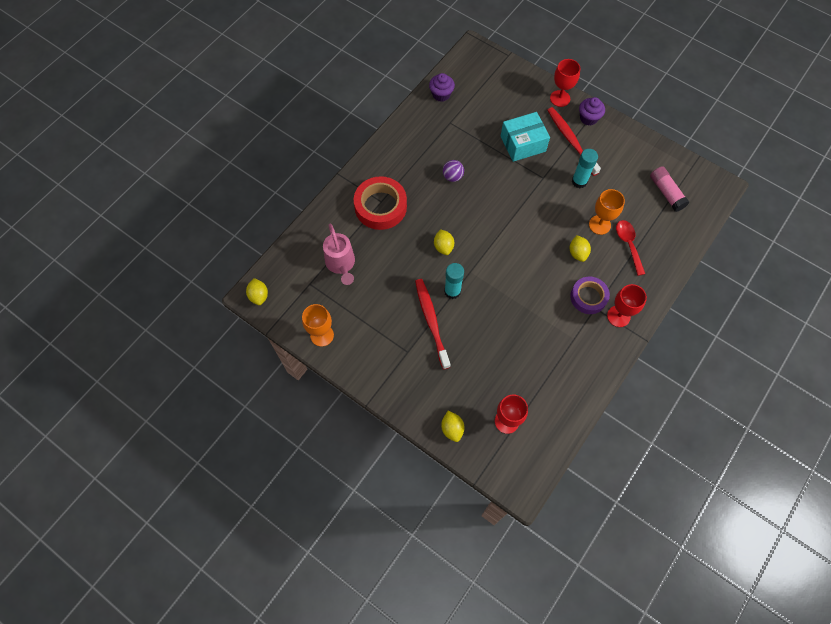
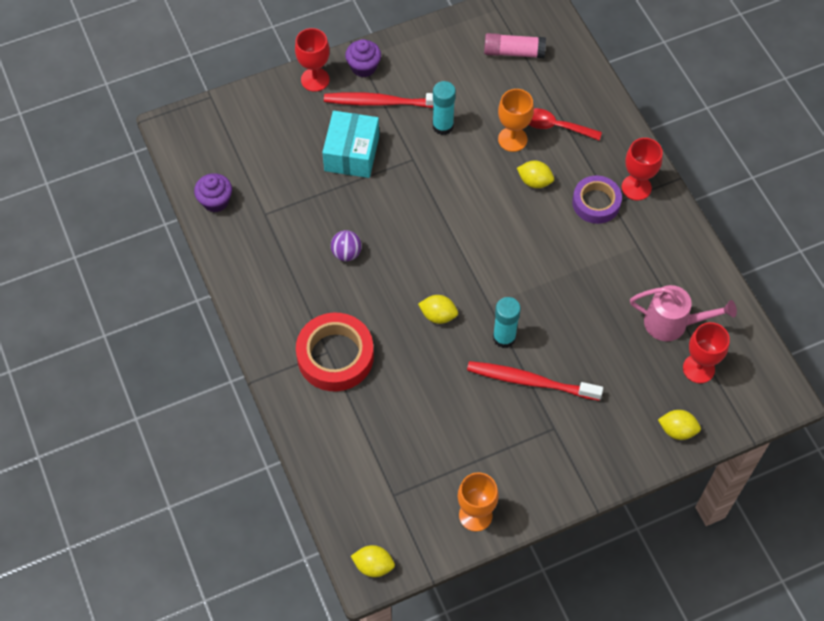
camera: 60 degrees left, 5 degrees down
(341, 264) = (390, 444): pink watering can -> pink watering can (673, 323)

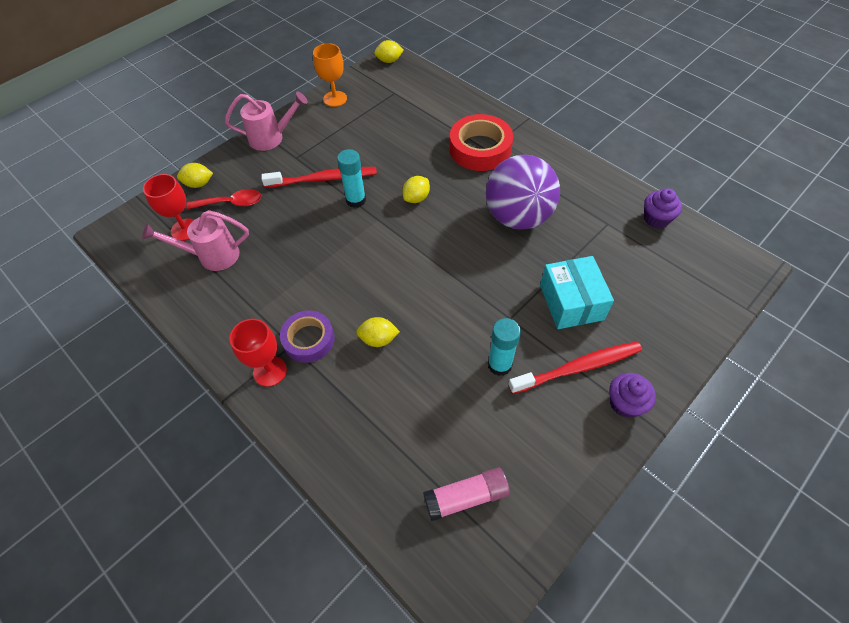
camera: 160 degrees right, 5 degrees down
(315, 79) = (664, 367): red goblet -> none
(346, 253) = (518, 217): purple ball -> purple ball, size x2.46
(438, 315) = (416, 198): yellow lemon -> yellow lemon turned 45 degrees counterclockwise
(512, 139) = (419, 377): orange goblet -> none
(555, 126) = (378, 411): red spoon -> red spoon (231, 203)
(576, 473) = (271, 138): none -> pink watering can

